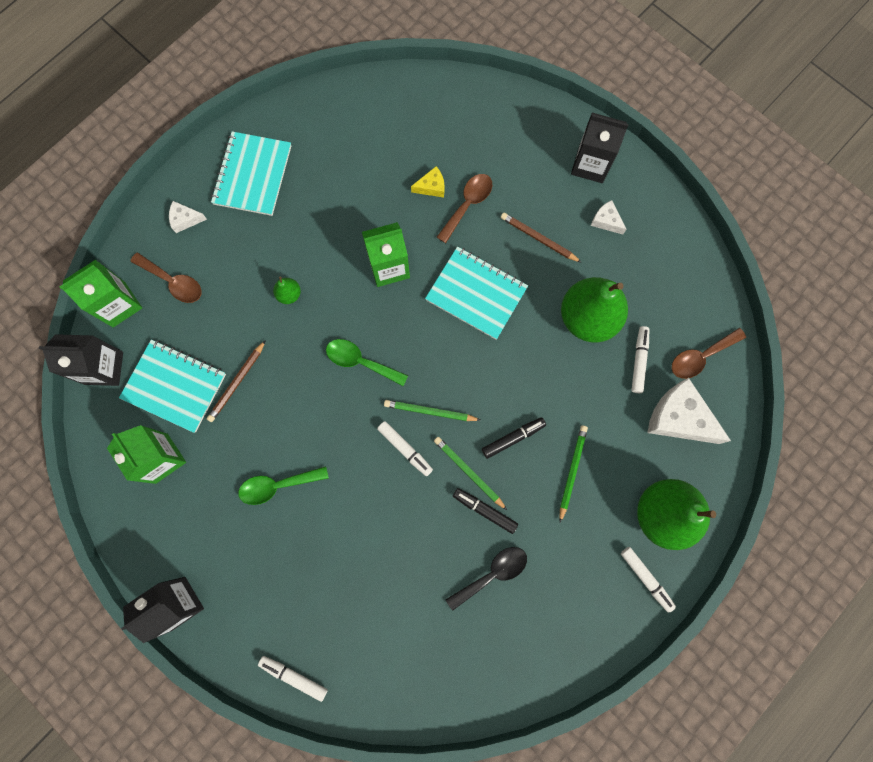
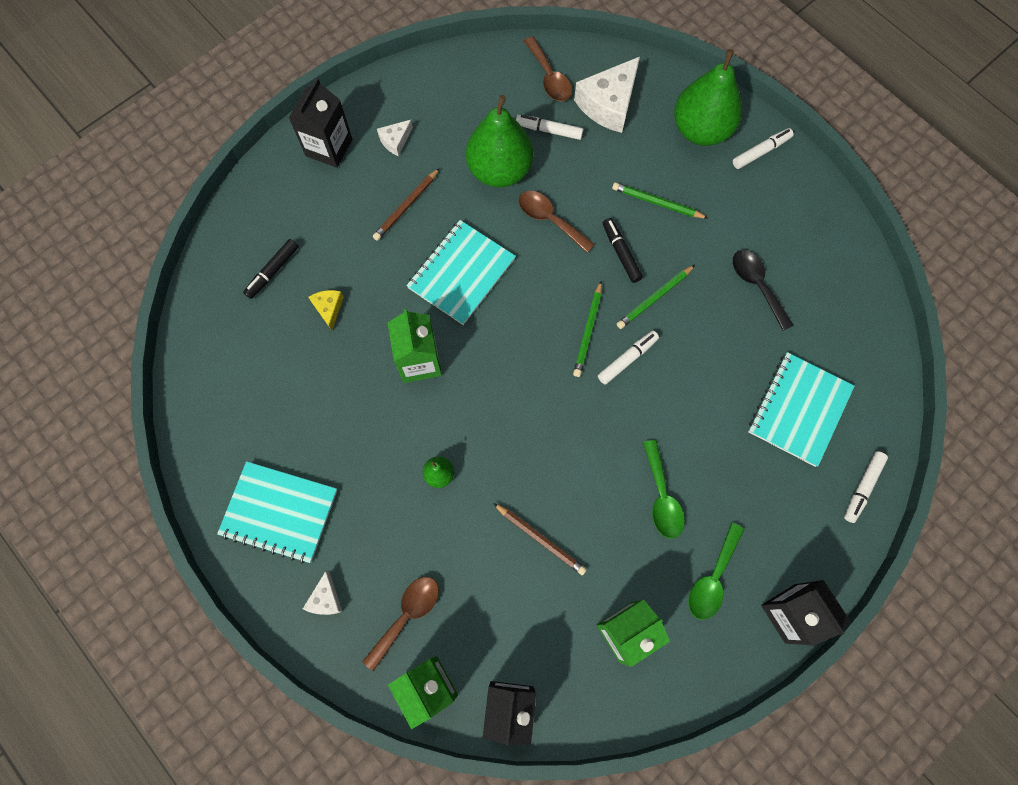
camera: 85 degrees left, 5 degrees down
(175, 386) = (539, 615): turquoise notebook -> turquoise notebook (799, 410)
(360, 361) = (527, 399): green spoon -> green spoon (712, 578)
(468, 204) = (356, 272): brown spoon -> brown spoon (549, 219)
(484, 510) = (694, 287): black marker -> black marker (272, 271)

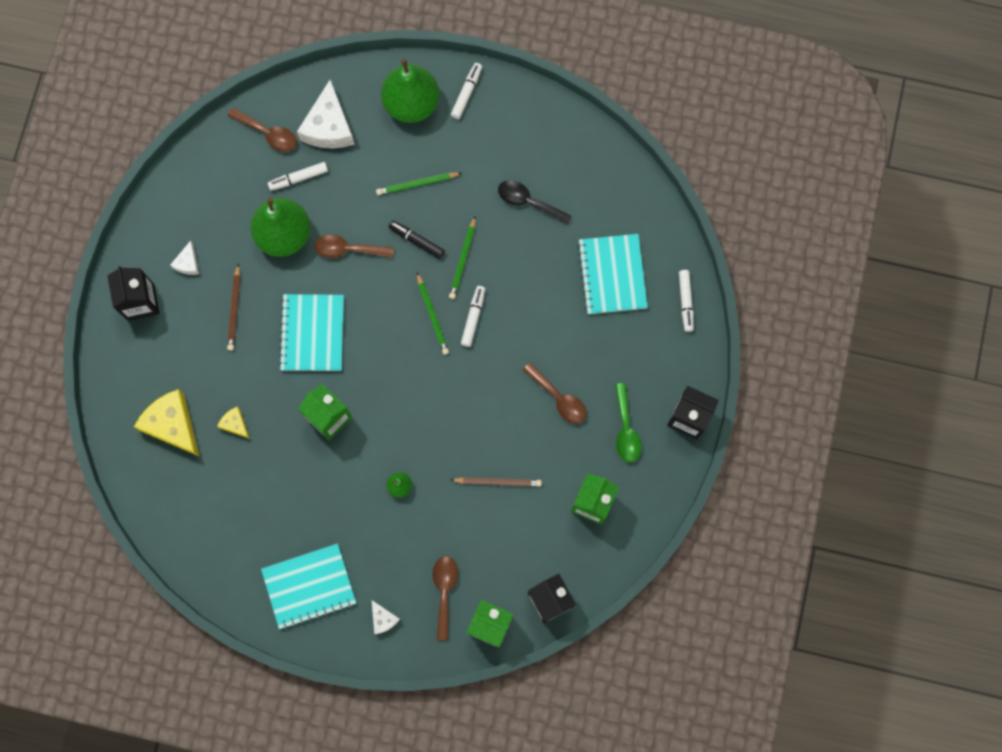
camera: 35 degrees left, 5 degrees up
(272, 271) = (172, 425): black marker -> yellow cheese
(662, 497) = (559, 398): green spoon -> brown spoon

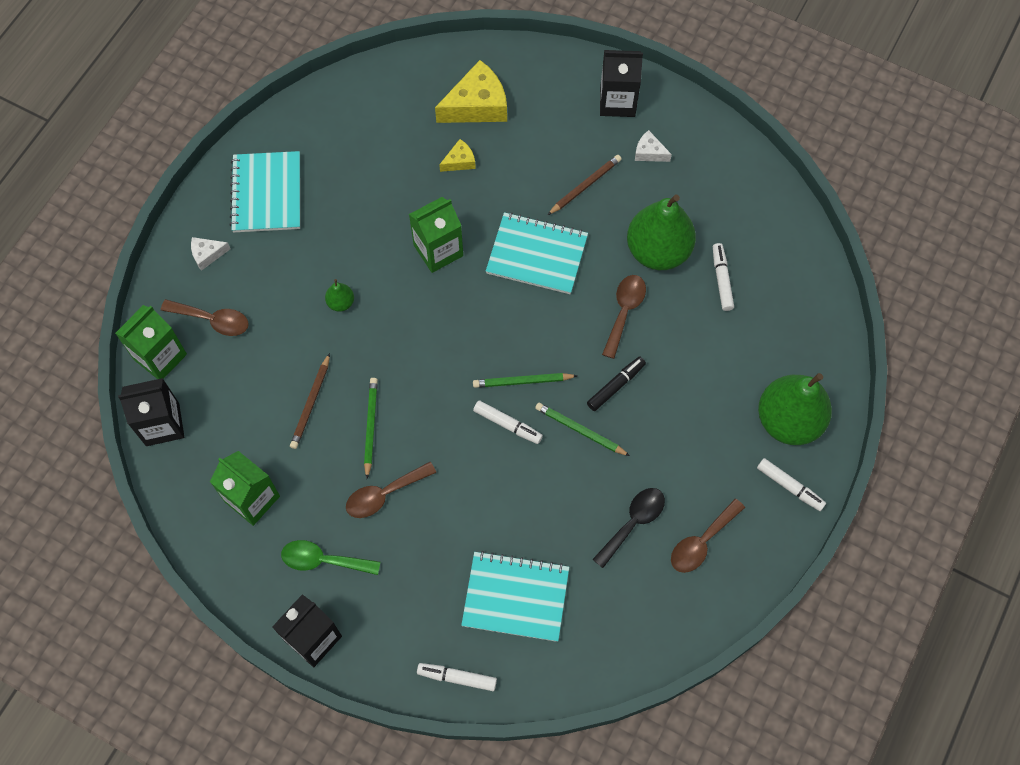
camera: 105 degrees right, 10 degrees down
(234, 309) = (585, 186): brown pencil -> brown pencil turned 120 degrees clockwise
(268, 133) = (782, 260): brown spoon -> brown spoon (701, 542)
(328, 126) = (778, 324): white cheese -> none
(417, 184) = (685, 402): green pencil -> green pencil (370, 426)

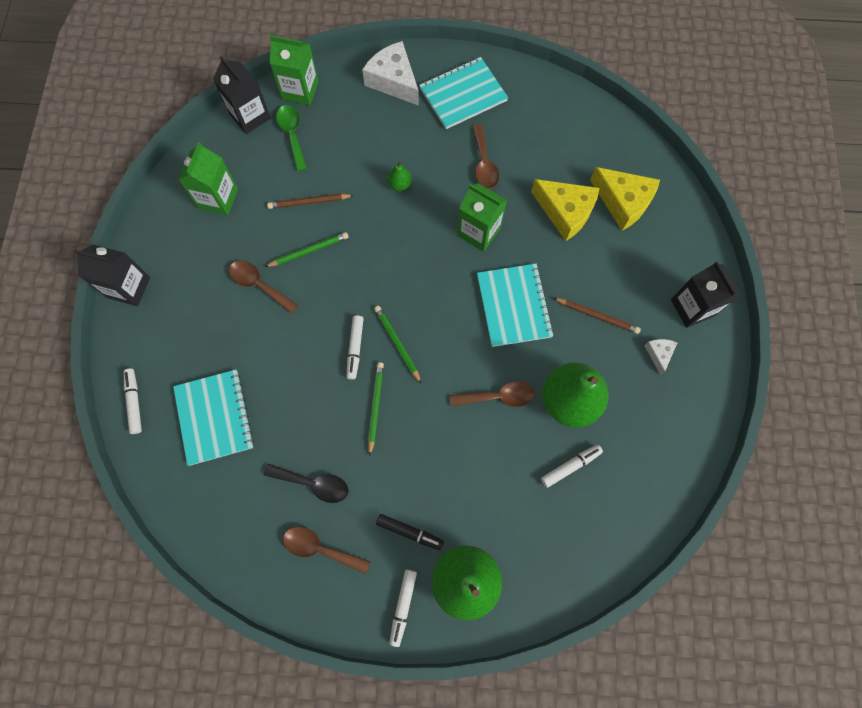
camera: 65 degrees right, 5 degrees up
(207, 254) = (393, 81): white cheese -> white cheese, size x2.02
(213, 320) = (344, 109): brown spoon -> brown spoon (484, 164)
(323, 560) = (190, 267): green spoon -> green spoon (292, 135)
(459, 161) = (565, 212): yellow cheese -> yellow cheese, size x2.02
(616, 386) = (428, 418): black marker -> black marker (410, 532)

